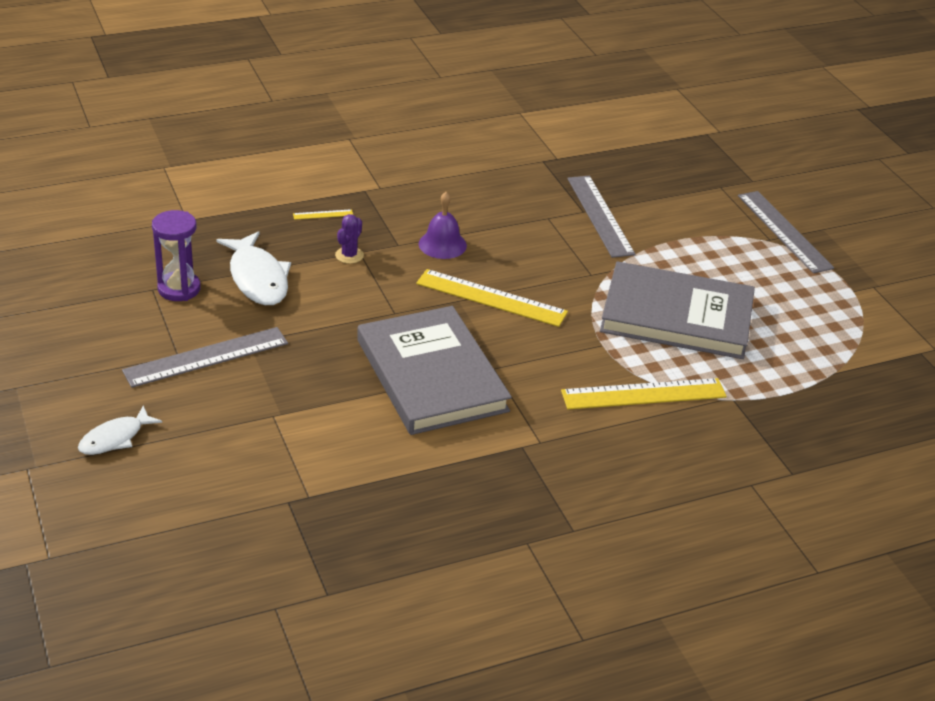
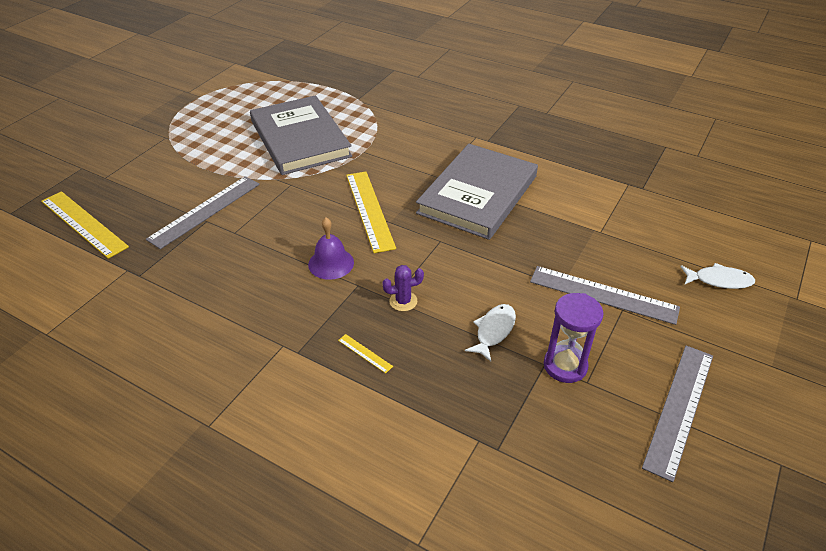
camera: 125 degrees left, 5 degrees up
(257, 278) = (493, 331): white fish -> white fish, size x0.61
(643, 394) = (391, 123): yellow ruler -> yellow ruler (84, 223)
(784, 231) = (148, 135): grey ruler -> grey ruler (679, 408)

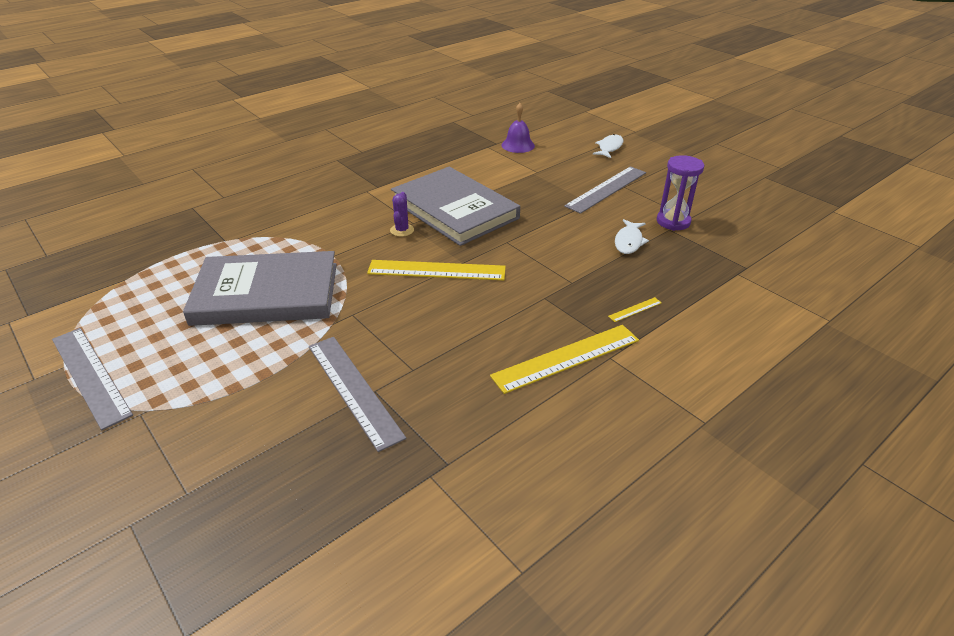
camera: 70 degrees left, 5 degrees down
(84, 223) = (292, 523): yellow ruler -> yellow ruler (566, 357)
(331, 263) = (505, 308): purple bell -> purple bell (518, 145)
(403, 301) = (577, 277): purple cactus -> purple cactus (402, 230)
(493, 331) = (629, 241): white fish -> white fish turned 120 degrees counterclockwise
(679, 408) = (719, 193): grey ruler -> grey ruler (90, 375)

